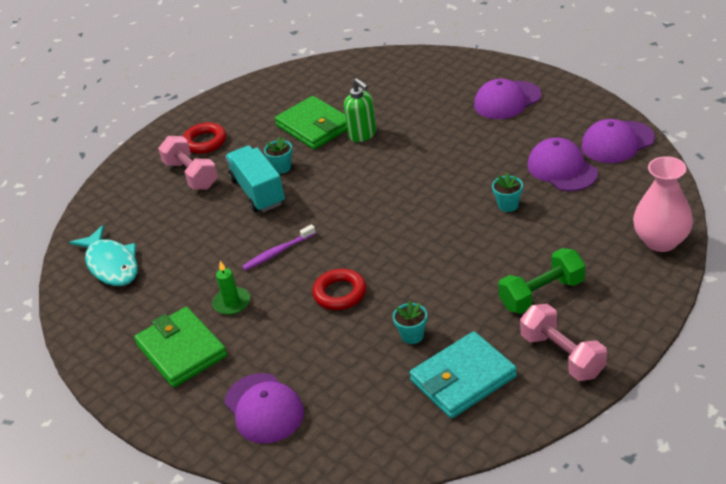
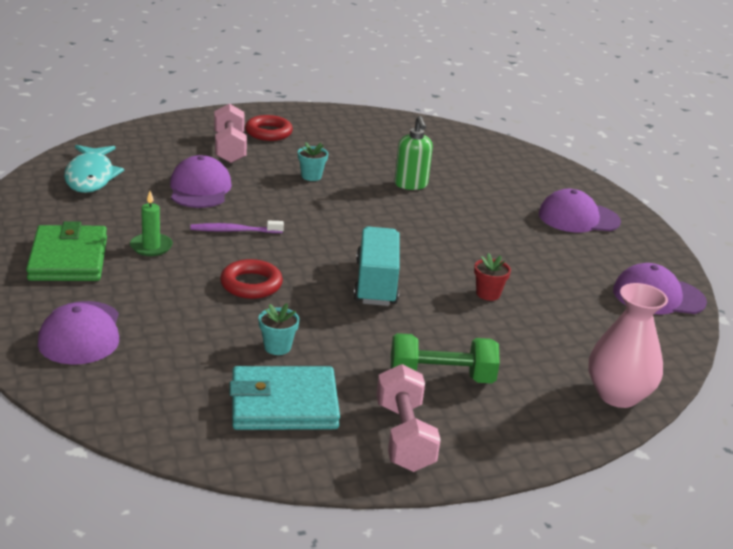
camera: 20 degrees right, 10 degrees down
(258, 192) = (270, 183): turquoise truck -> turquoise truck (376, 283)
(314, 126) = (374, 161): green wallet -> none
(508, 205) = (488, 294): turquoise flower pot -> red flower pot
(562, 169) = (575, 291): purple cap -> purple cap (200, 189)

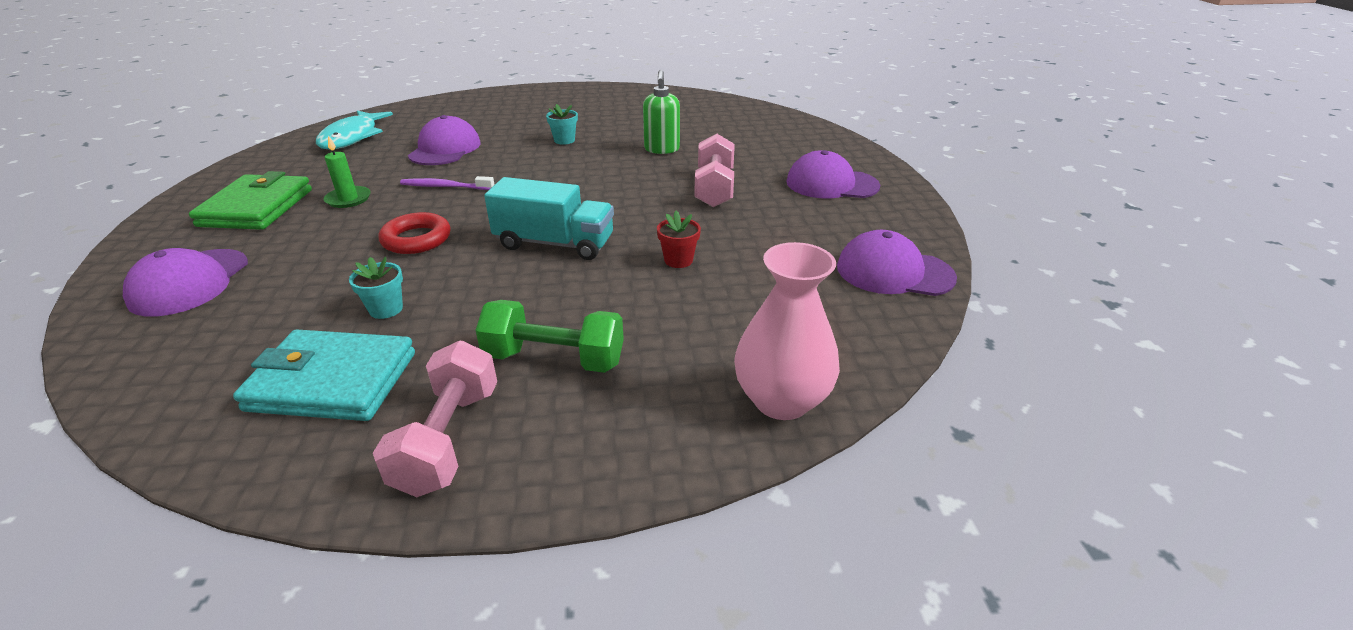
camera: 15 degrees right, 5 degrees up
(229, 148) = (503, 117): pink dumbbell -> pink dumbbell (714, 188)
(268, 132) = (552, 104): red ring -> none
(376, 283) = (554, 243): turquoise truck -> turquoise truck turned 90 degrees clockwise

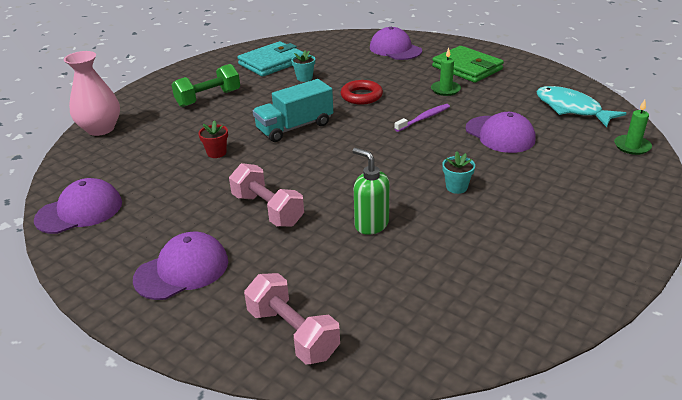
camera: 135 degrees right, 0 degrees up
(415, 109) = (632, 146): none -> green candle
(448, 439) = (206, 72): pink dumbbell -> pink dumbbell (293, 333)

